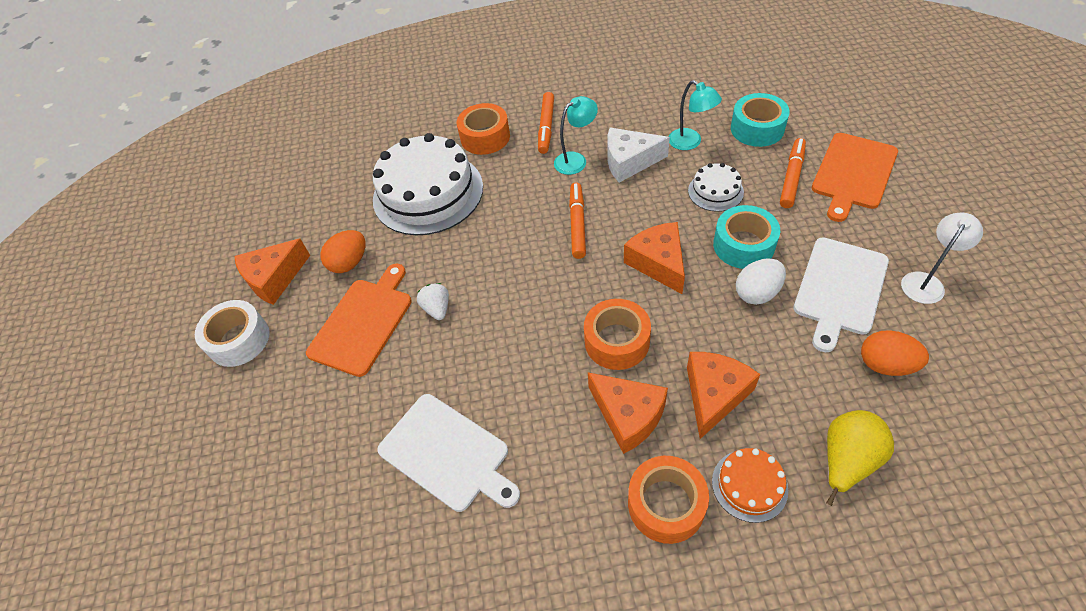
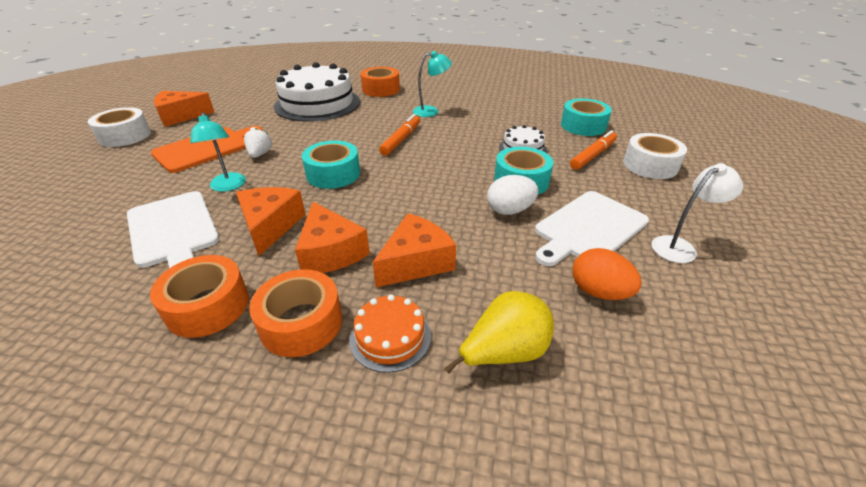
camera: 15 degrees right, 15 degrees down
(349, 263) = (233, 121): orange egg -> none
(545, 308) = (333, 174): none -> turquoise tape
(546, 127) = (426, 94): orange marker -> none
(617, 341) = (367, 206): orange tape -> orange tape (208, 306)
(629, 162) = (469, 120): white cheese -> none
(658, 263) = (442, 173): orange cheese -> orange cheese (270, 226)
(690, 143) = (523, 121): turquoise lamp -> turquoise lamp (228, 186)
(853, 173) = (650, 165): orange cutting board -> white tape

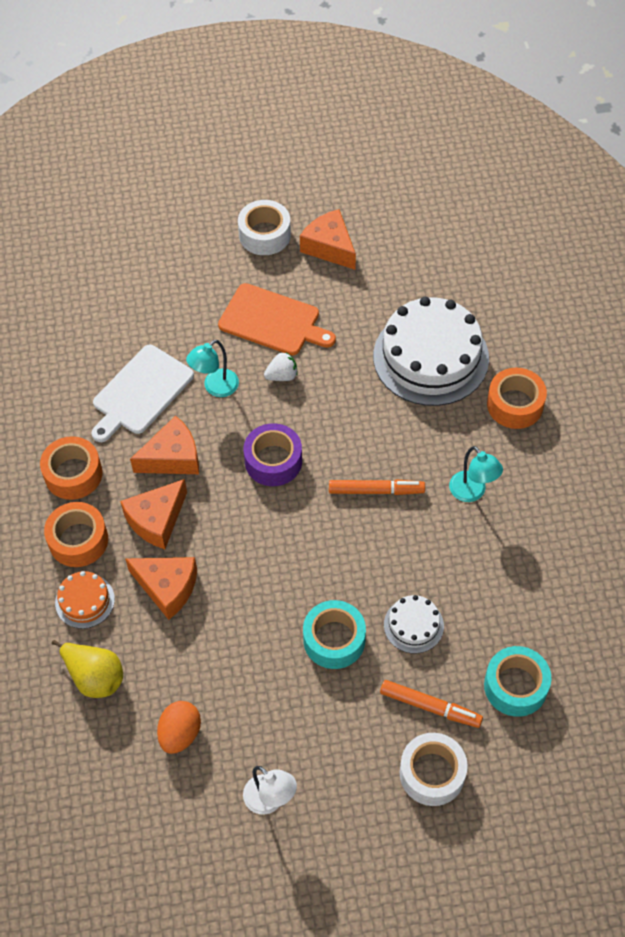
camera: 70 degrees right, 20 degrees up
(333, 174) = (273, 461): turquoise tape -> purple tape
(510, 210) = (272, 641): white egg -> none
(588, 228) = (270, 717): white cutting board -> none

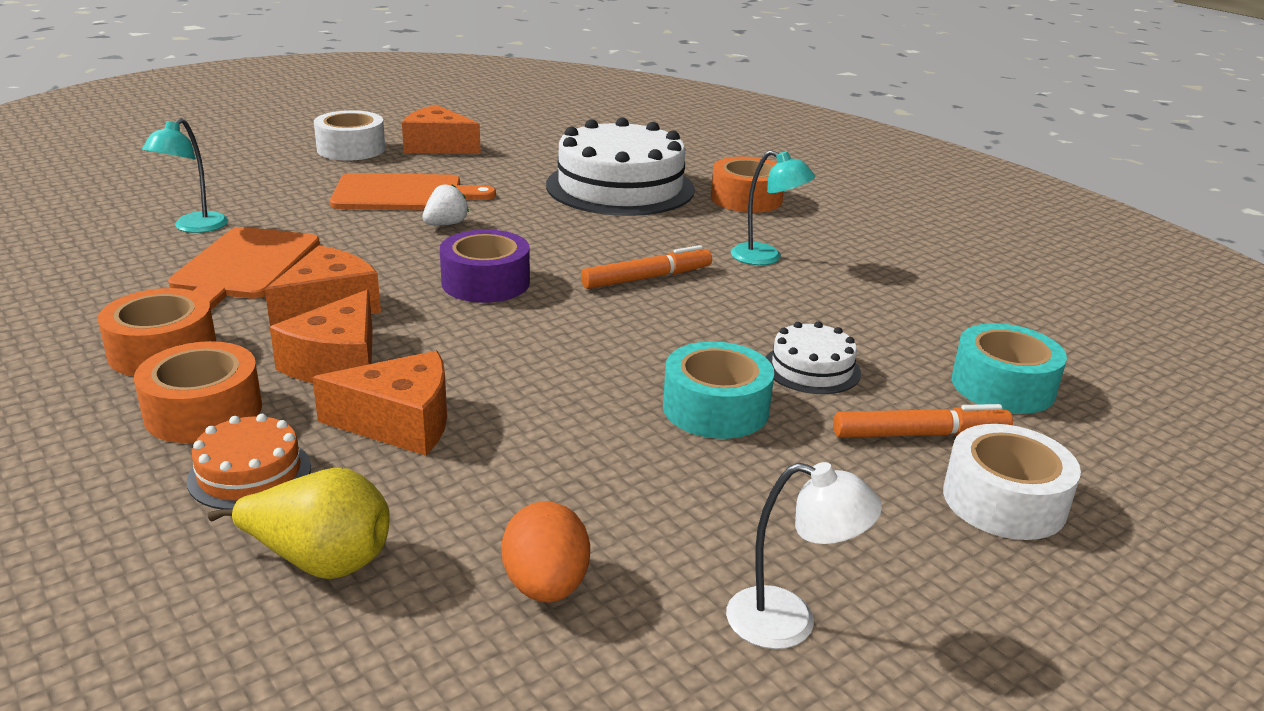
camera: 30 degrees left, 30 degrees down
(140, 392) = (244, 266): white cutting board -> orange cutting board
(215, 388) = (358, 246): turquoise lamp -> turquoise lamp (194, 227)

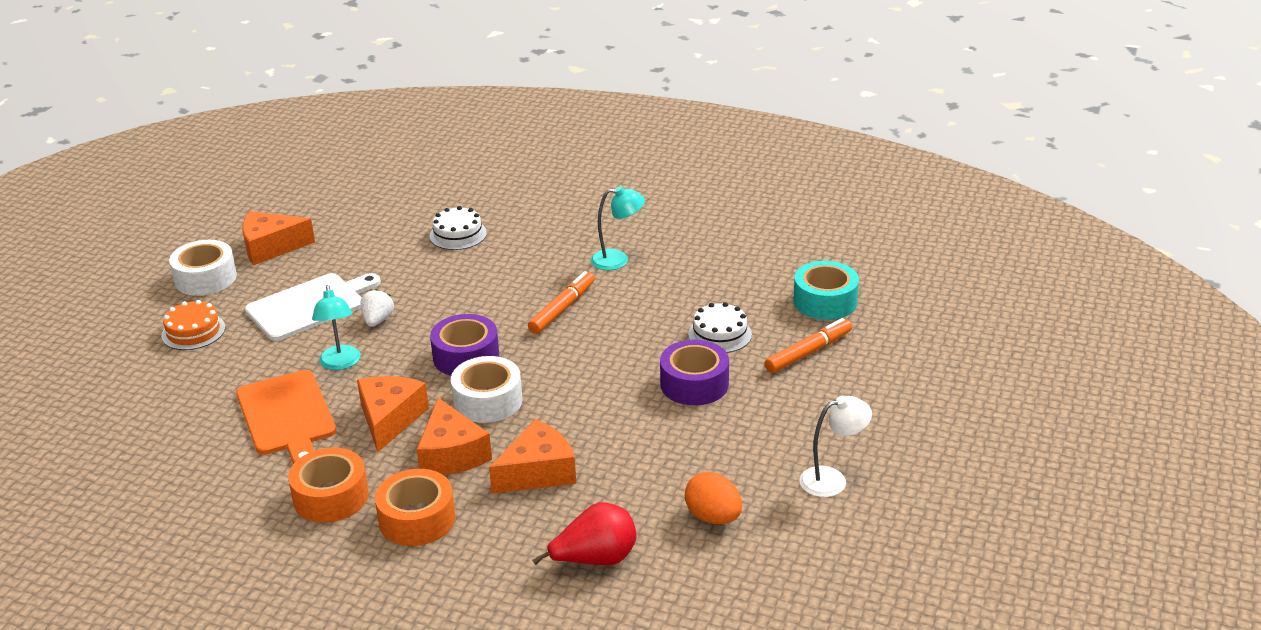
camera: 30 degrees left, 5 degrees up
(194, 227) = (198, 401): turquoise lamp -> turquoise lamp (340, 363)
(249, 473) = (496, 538): orange cake -> orange cake (193, 331)
(320, 561) = (595, 560): yellow pear -> red pear
(403, 194) = (310, 306): orange cutting board -> white cutting board
(620, 187) = (458, 234): white cake -> white cake, size x0.46
(715, 408) = (694, 384): turquoise tape -> purple tape
(746, 199) = (555, 210): orange tape -> none
(1004, 501) = (875, 373): white tape -> white tape (488, 401)

